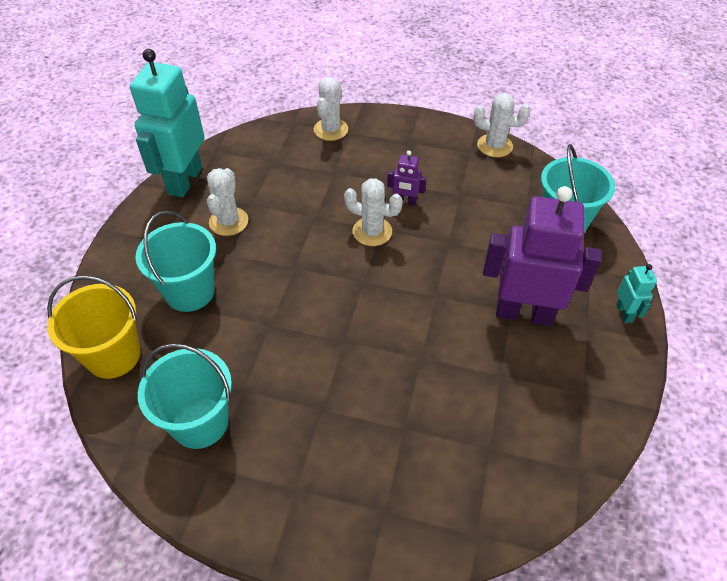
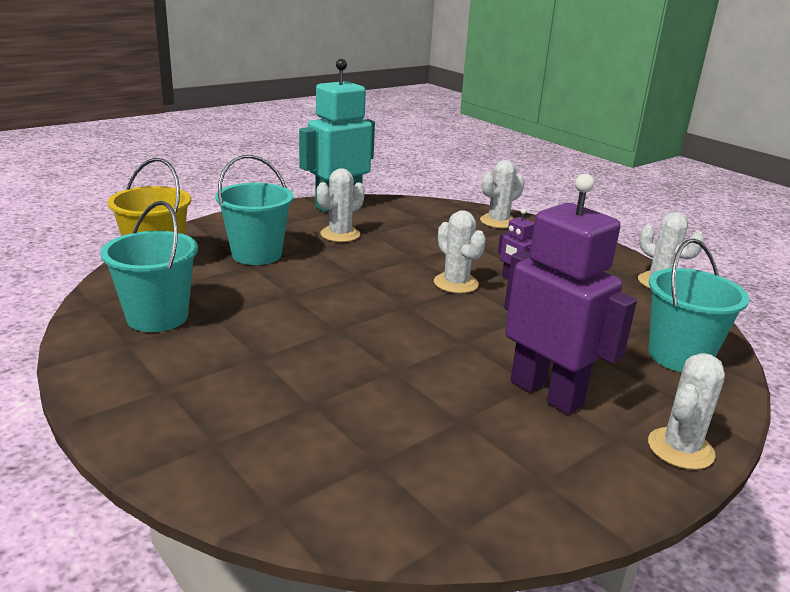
camera: 35 degrees right, 25 degrees down
(624, 313) = (680, 449): turquoise robot -> white cactus

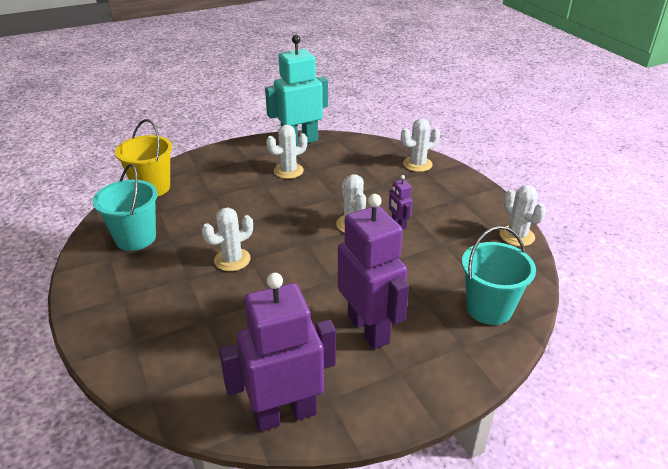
camera: 15 degrees right, 10 degrees up
(256, 254) = (221, 186): turquoise bucket -> none
(494, 507) = (285, 414): none -> purple robot
(680, 449) = (440, 388): white cactus -> white cactus (232, 260)

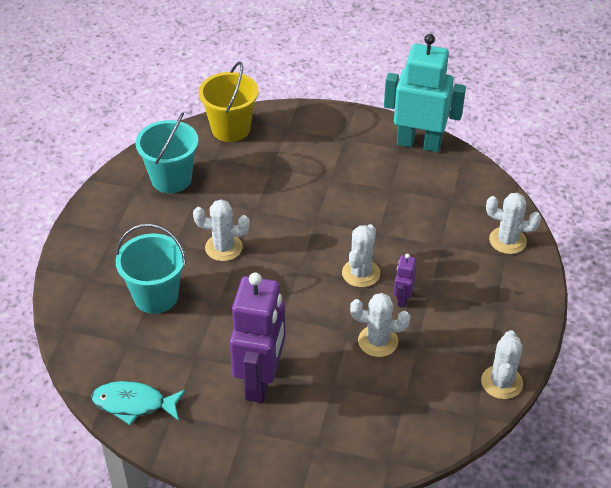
camera: 40 degrees right, 10 degrees up
(285, 414) = (134, 404): purple robot -> turquoise fish
(288, 171) = (368, 176): white cactus -> white cactus (378, 341)
(489, 308) = (379, 431): turquoise bucket -> turquoise bucket (156, 296)

